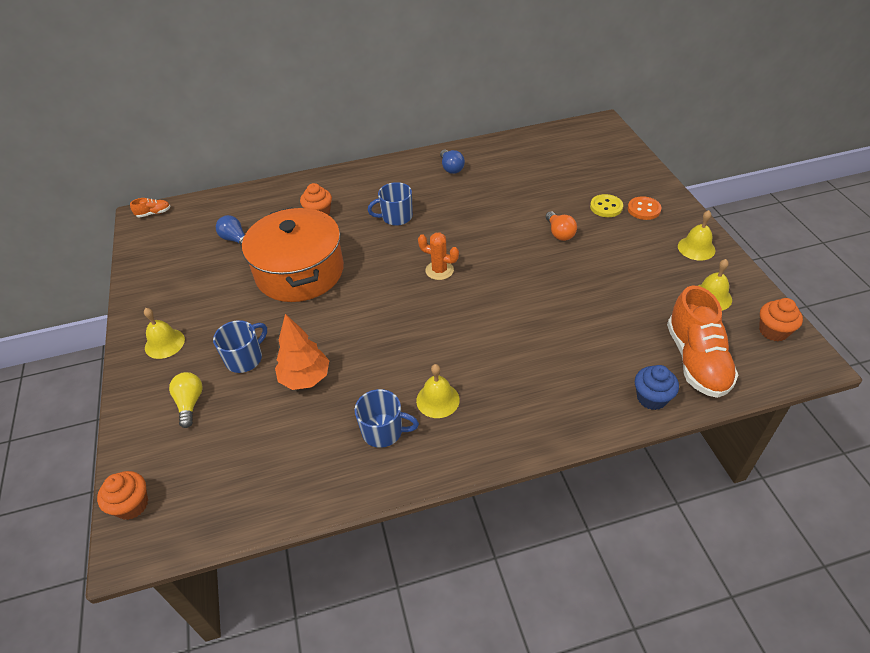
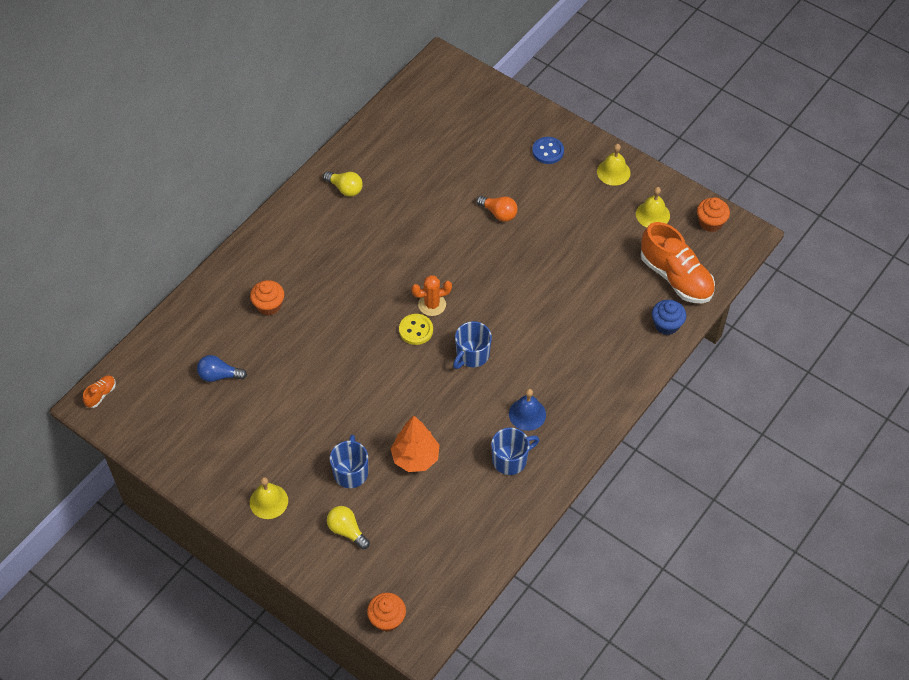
camera: 40 degrees left, 10 degrees up
(299, 272) = (314, 373): orange pot -> none
(396, 217) = (345, 271): blue mug -> blue mug (472, 355)
(437, 400) = (527, 414): yellow bell -> blue bell
(451, 168) = (345, 188): blue light bulb -> yellow light bulb
(606, 207) = (516, 164): yellow button -> yellow button (416, 330)
(644, 209) = (548, 151): orange button -> blue button

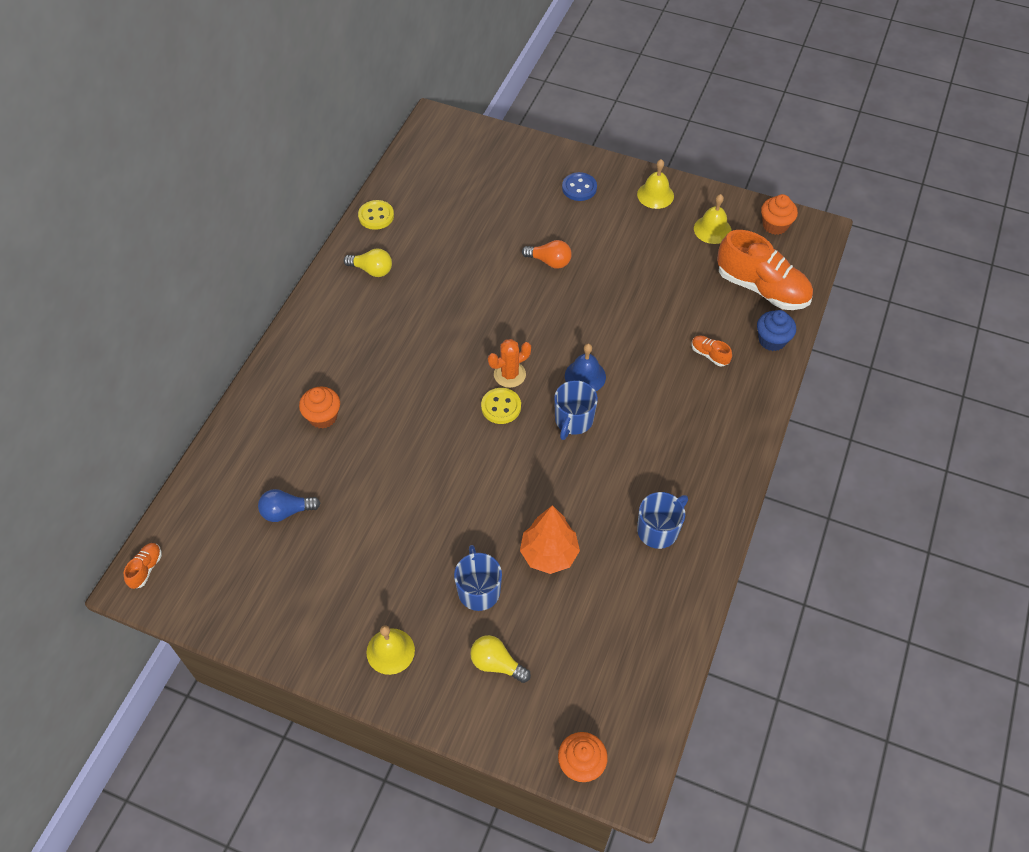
camera: 15 degrees left, 0 degrees up
(363, 140) = (376, 216): none -> yellow button
(527, 414) = (658, 472): blue bell -> blue bell (585, 376)
(607, 325) = (709, 355): none -> orange shoe

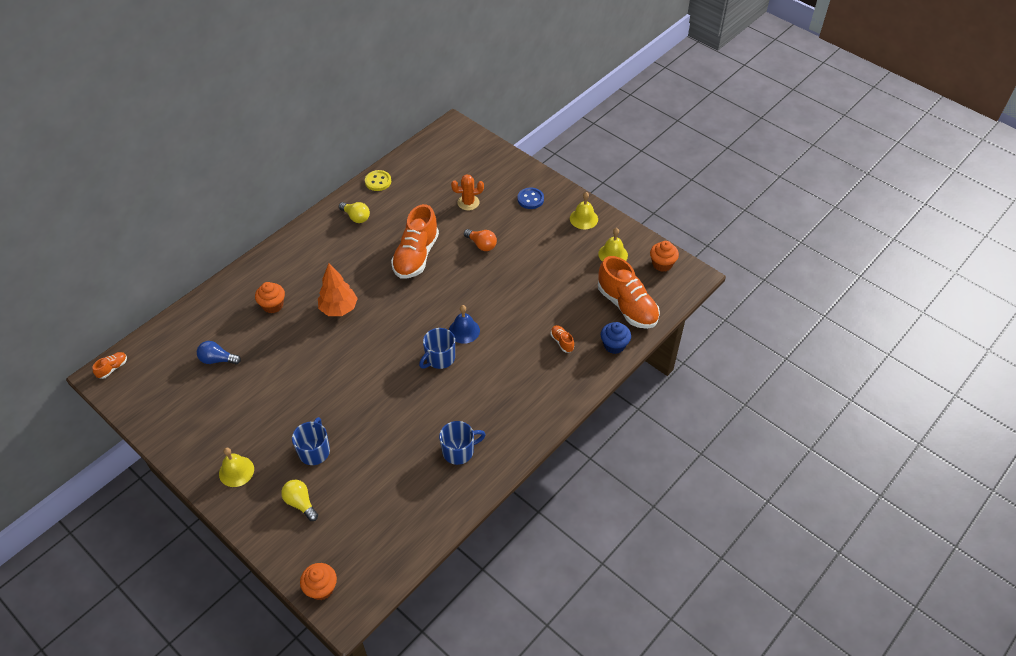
camera: 20 degrees right, 5 degrees down
(475, 299) = (416, 256): none -> orange shoe
(501, 407) = (394, 334): yellow button -> none
(509, 374) = (412, 314): orange cactus -> orange cactus (468, 202)
(549, 554) = (374, 443): orange tree -> orange tree (339, 309)

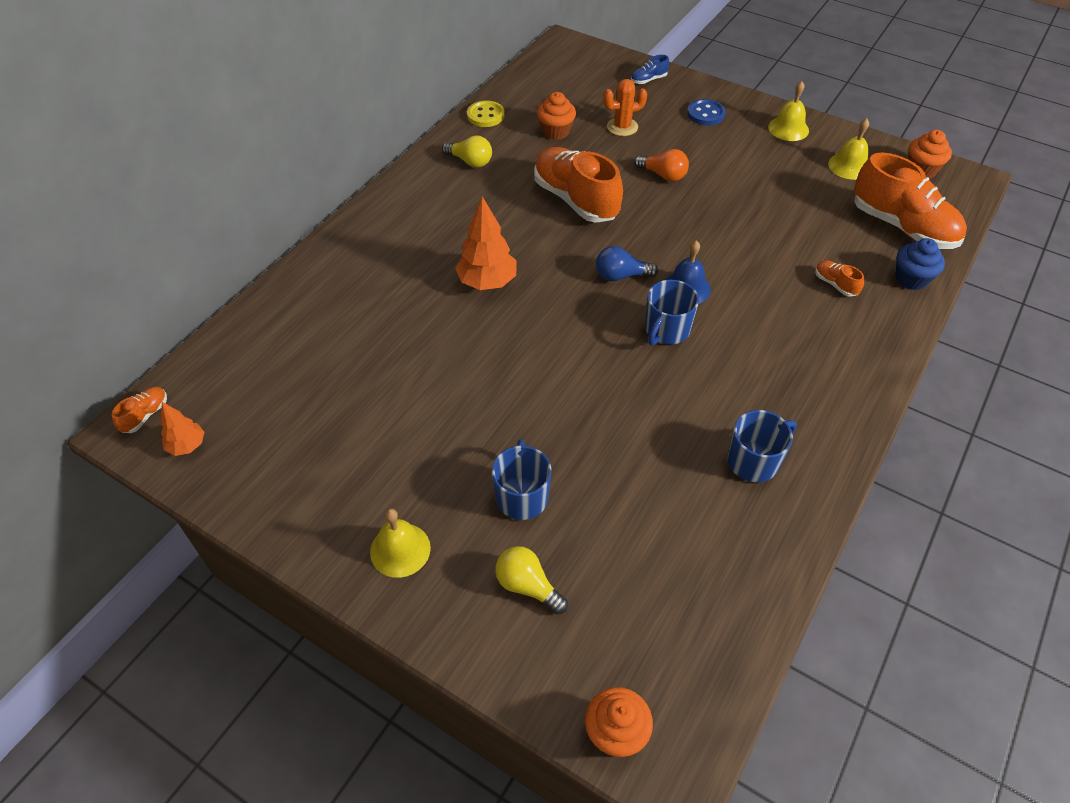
camera: 10 degrees left, 0 degrees up
(132, 391) = (187, 446): none -> orange tree
(217, 360) = (318, 379): blue light bulb -> blue light bulb (621, 276)
(273, 305) = (384, 290): orange cupcake -> orange cupcake (556, 131)
(416, 256) = (576, 200): orange shoe -> orange shoe turned 135 degrees clockwise
(501, 165) = (648, 80): none -> blue shoe

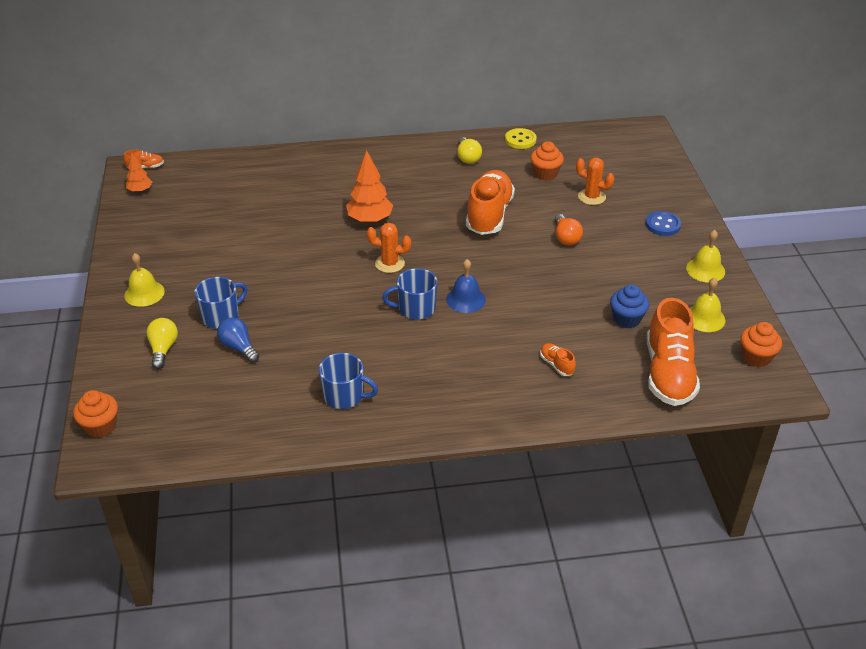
camera: 50 degrees right, 10 degrees down
(575, 308) = (389, 263): none -> orange cactus
(621, 276) = (442, 267): blue light bulb -> blue light bulb (239, 347)
(648, 80) = (662, 182): blue shoe -> none
(835, 284) = (556, 365): orange shoe -> orange shoe turned 45 degrees counterclockwise
(911, 279) = (612, 401): blue cupcake -> blue cupcake (627, 319)

